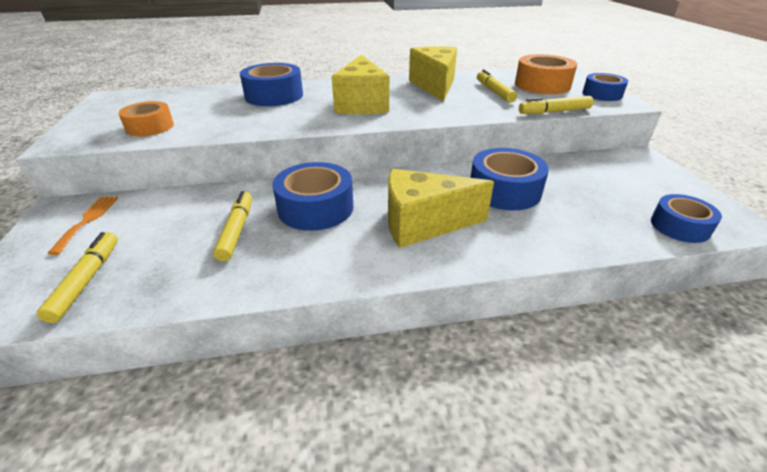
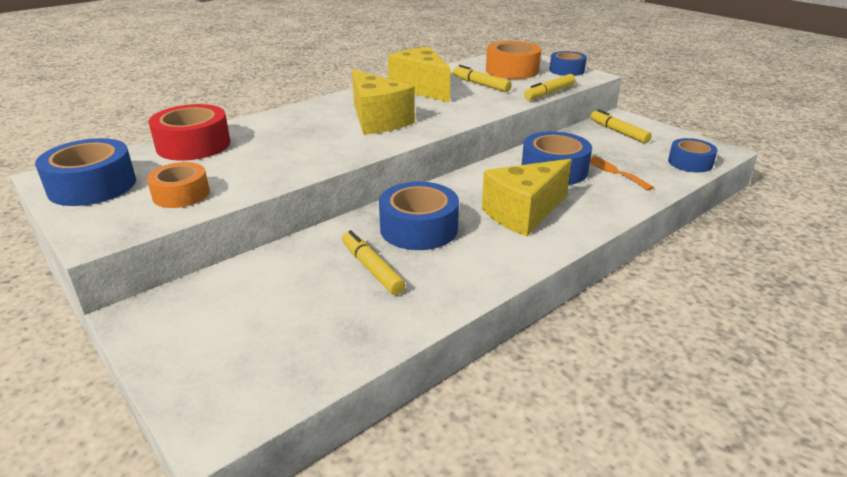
camera: 30 degrees left, 5 degrees down
(87, 280) = (286, 356): yellow marker -> yellow marker (618, 132)
(88, 220) = (194, 313): orange fork -> orange fork (615, 172)
(212, 94) = (193, 145): none -> red tape
(274, 95) = (271, 131): blue tape -> blue tape (92, 186)

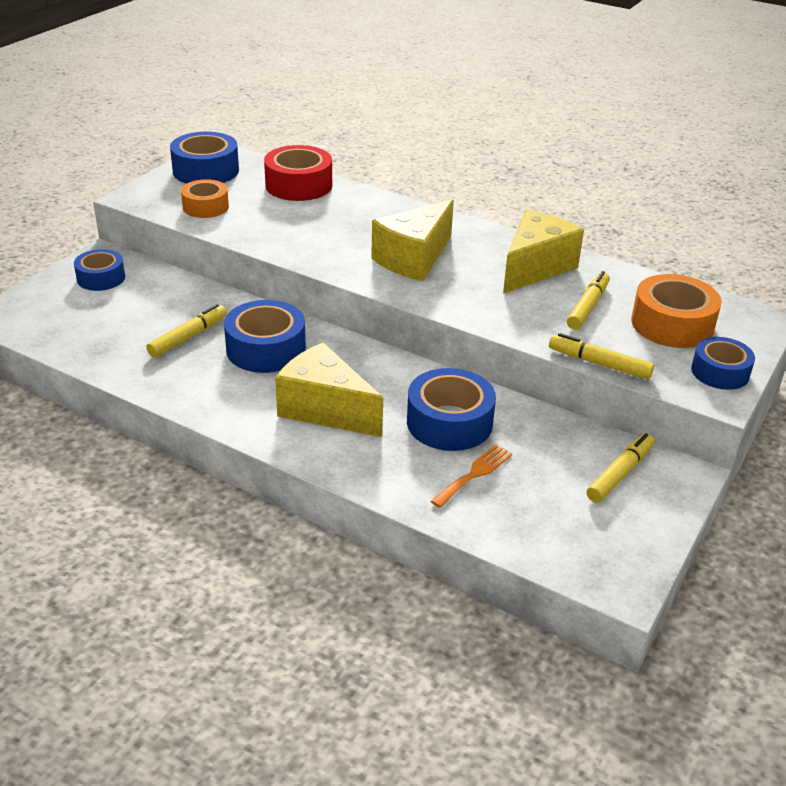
camera: 70 degrees right, 5 degrees up
(690, 163) = (550, 547): blue tape -> blue tape (101, 278)

